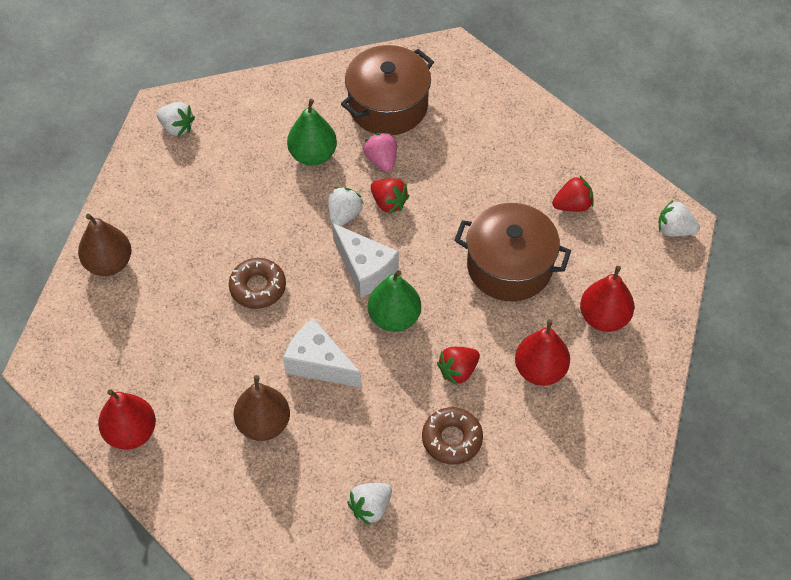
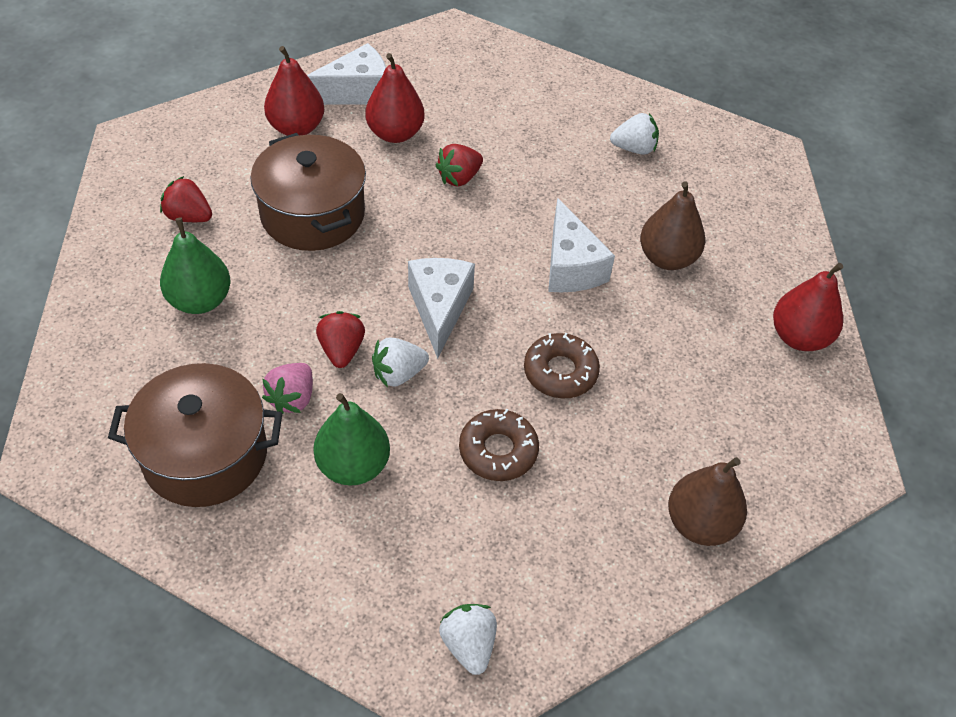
camera: 140 degrees left, 5 degrees down
(394, 318) = (463, 251): green pear -> green pear (200, 300)
(452, 439) = (521, 143): brown donut -> brown donut (498, 451)
(458, 371) = (459, 178): red strawberry -> red strawberry turned 135 degrees clockwise
(609, 382) = (356, 92): none -> white cheese
(674, 230) = (145, 138): white strawberry -> none

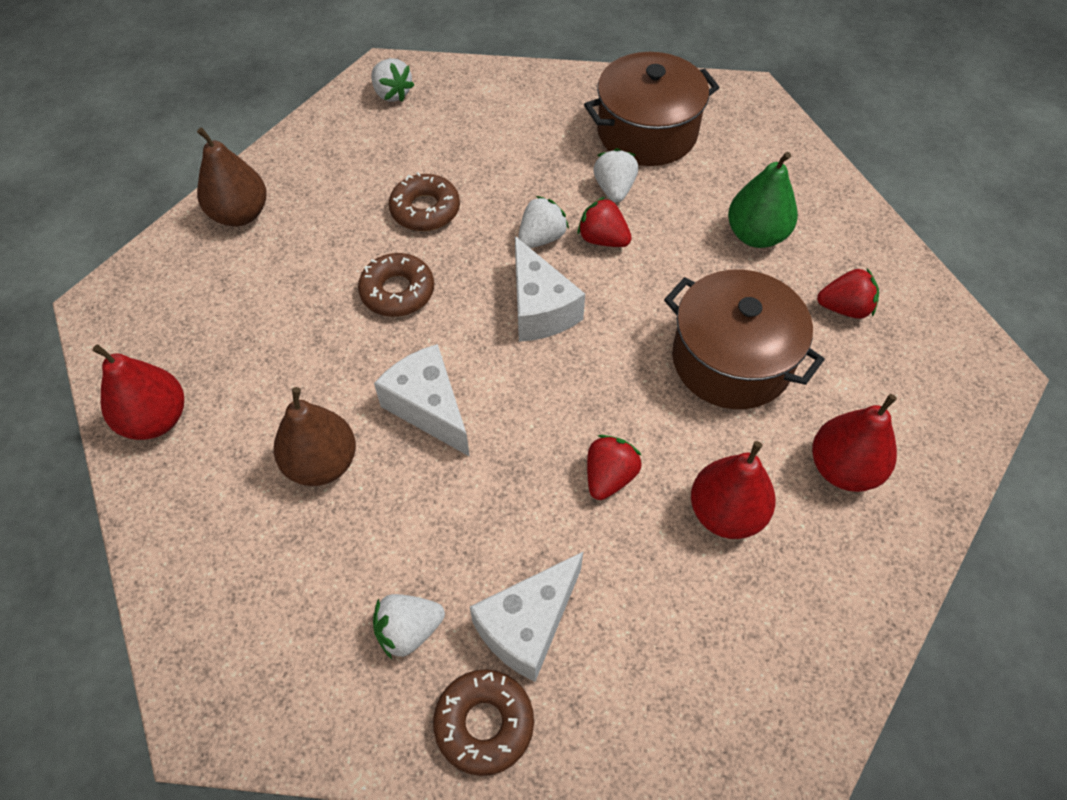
camera: 160 degrees right, 5 degrees up
(292, 398) = (614, 189): pink strawberry -> white strawberry
(341, 350) = (602, 239): red strawberry -> red strawberry turned 150 degrees clockwise
(353, 465) = (533, 162): green pear -> none
(356, 92) = (822, 564): white cheese -> white cheese (528, 625)
(604, 98) = (484, 724): none -> brown donut

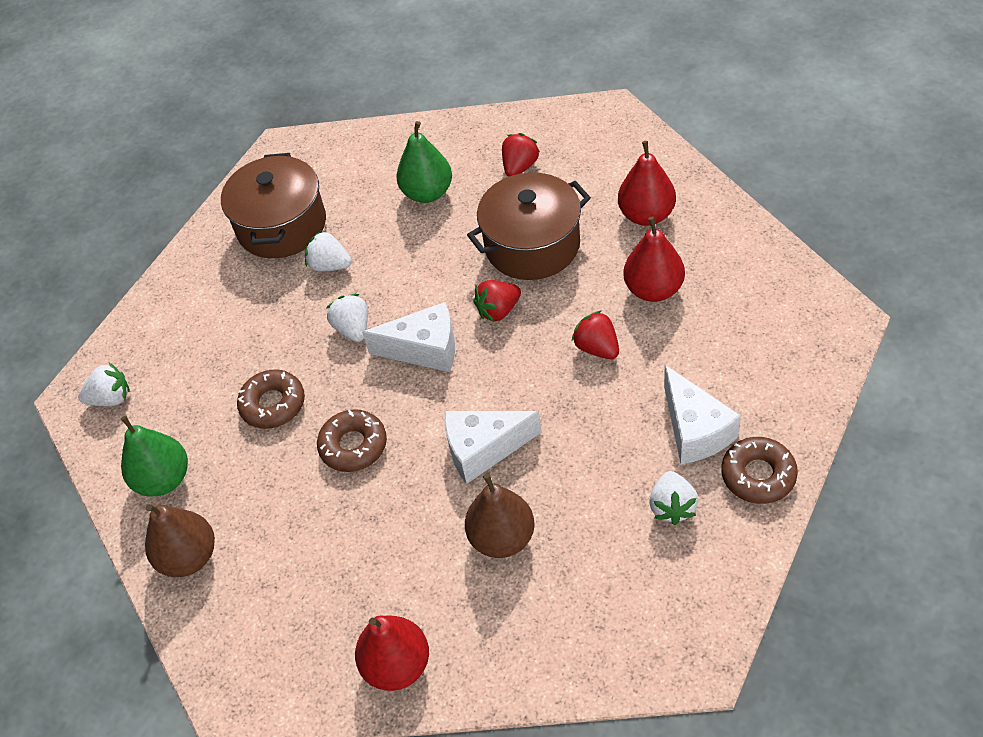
camera: 60 degrees left, 5 degrees down
(317, 164) = (164, 479): none -> green pear
(602, 239) = (377, 288): red strawberry -> red strawberry (498, 310)

